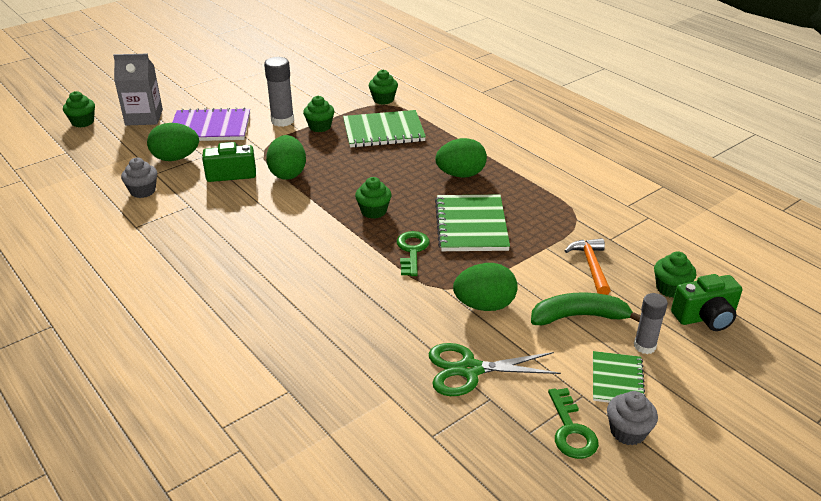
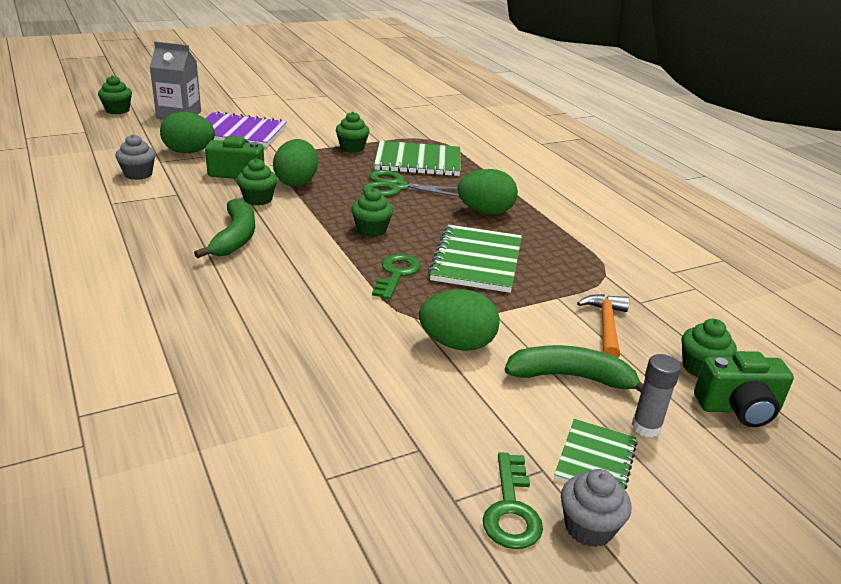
camera: 10 degrees right, 5 degrees down
(262, 241) = (235, 238): none -> green banana
(282, 121) = (316, 137): grey glue stick -> none
(383, 99) = (431, 135): green cupcake -> green cupcake (258, 199)
(470, 370) = (408, 411): green scissors -> green scissors (397, 187)

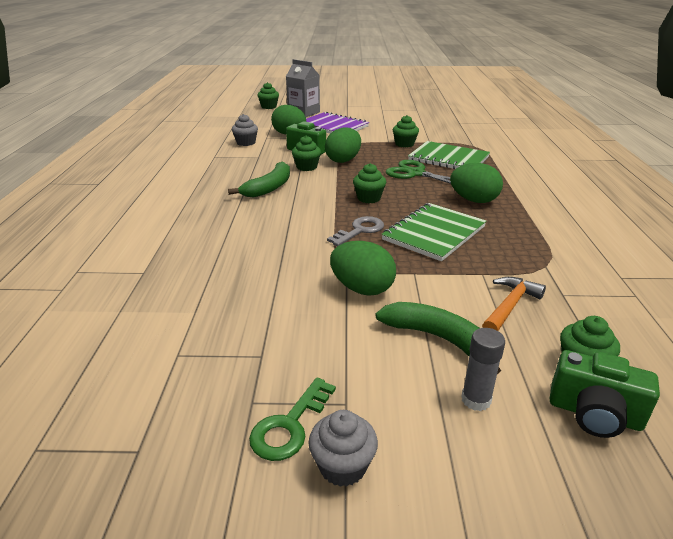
camera: 30 degrees right, 0 degrees up
(396, 274) = (360, 230): green key -> grey key
(595, 460) = (400, 412): green notebook -> none

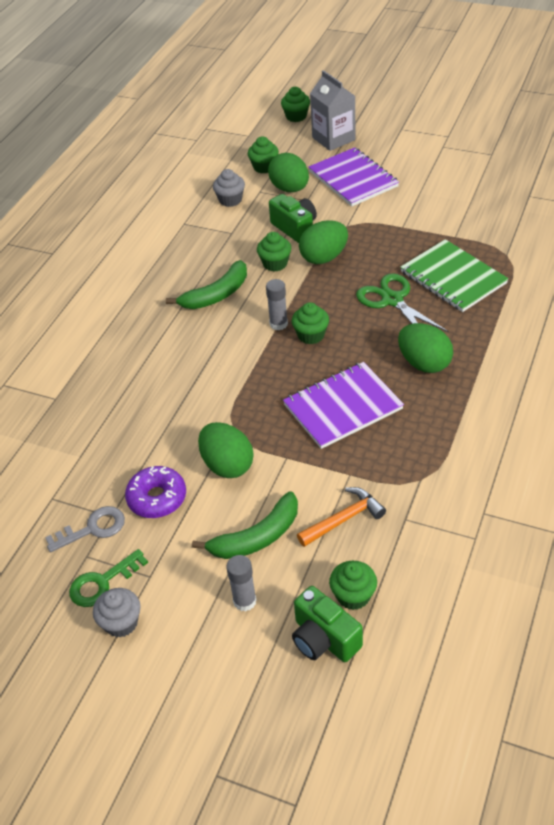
camera: 25 degrees right, 15 degrees up
(306, 329) = (157, 498): none -> purple donut
(336, 196) = (278, 324): none -> grey glue stick
(360, 230) = (271, 386): grey key -> grey key (92, 529)
(404, 144) = (419, 236): green cupcake -> green cupcake (264, 167)
(434, 233) = (342, 407): green notebook -> purple notebook
(439, 339) = (256, 537): green banana -> green banana turned 90 degrees clockwise

